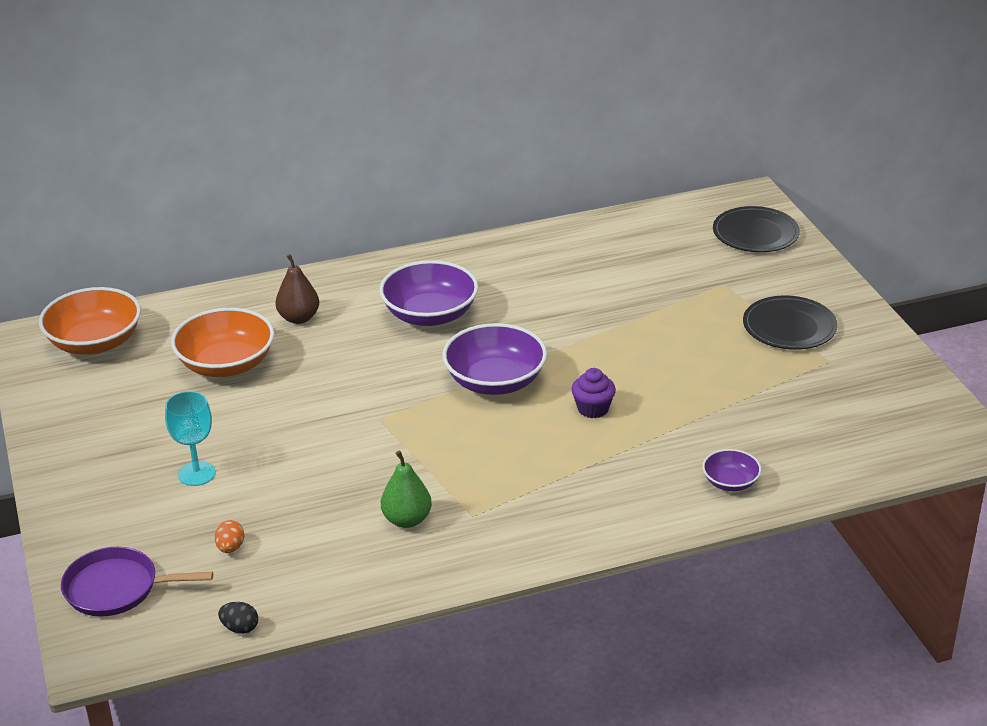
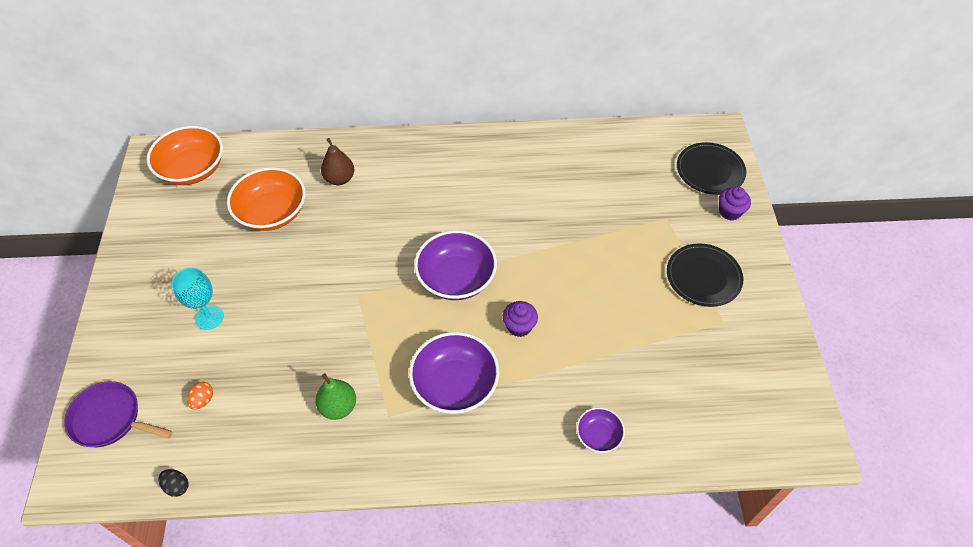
camera: 15 degrees right, 20 degrees up
(430, 314) = (434, 198): purple bowl -> purple bowl (455, 384)
(794, 265) = (730, 212): none -> purple cupcake

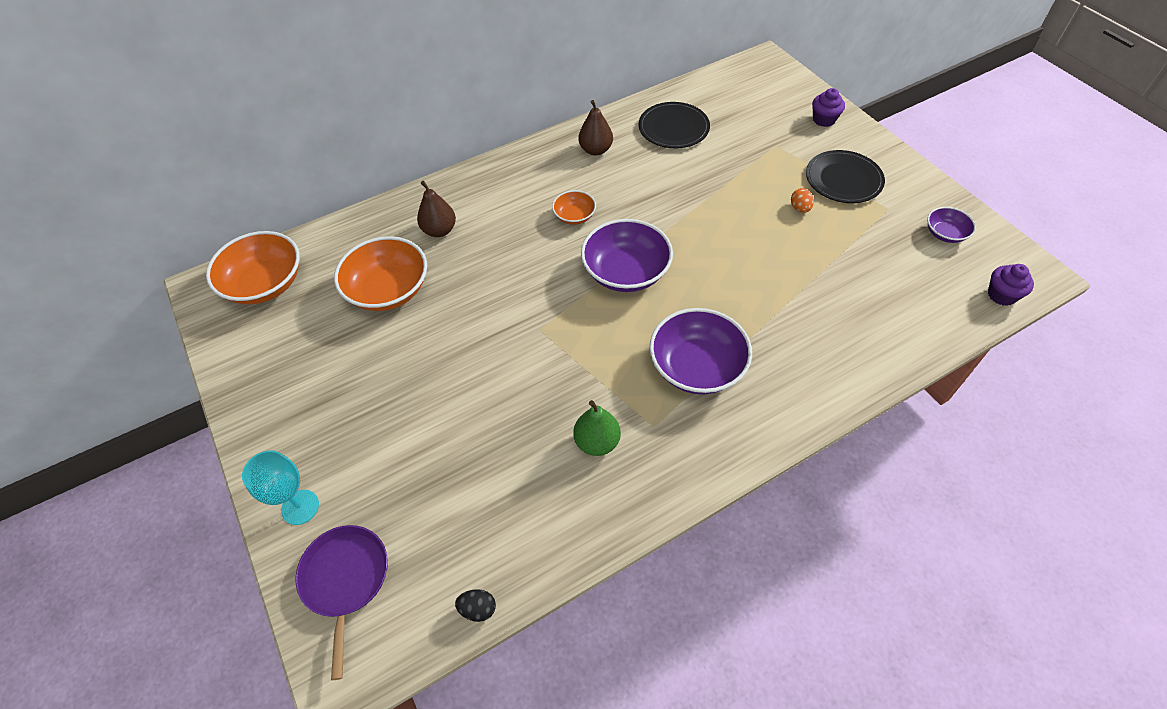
camera: 25 degrees left, 0 degrees up
(109, 419) = (345, 579): purple pan -> purple pan turned 90 degrees clockwise
(203, 400) = (444, 506): orange egg -> orange egg (800, 208)
(209, 317) = (391, 420): turquoise goblet -> turquoise goblet (300, 507)
(449, 211) = (574, 216): none -> orange bowl
(507, 159) = (595, 150): none -> brown pear
(519, 326) = (717, 288): purple cupcake -> purple cupcake (1001, 295)
(598, 435) = (860, 349): purple bowl -> purple bowl (945, 233)
(710, 171) = (782, 94): black plate -> black plate (673, 128)

